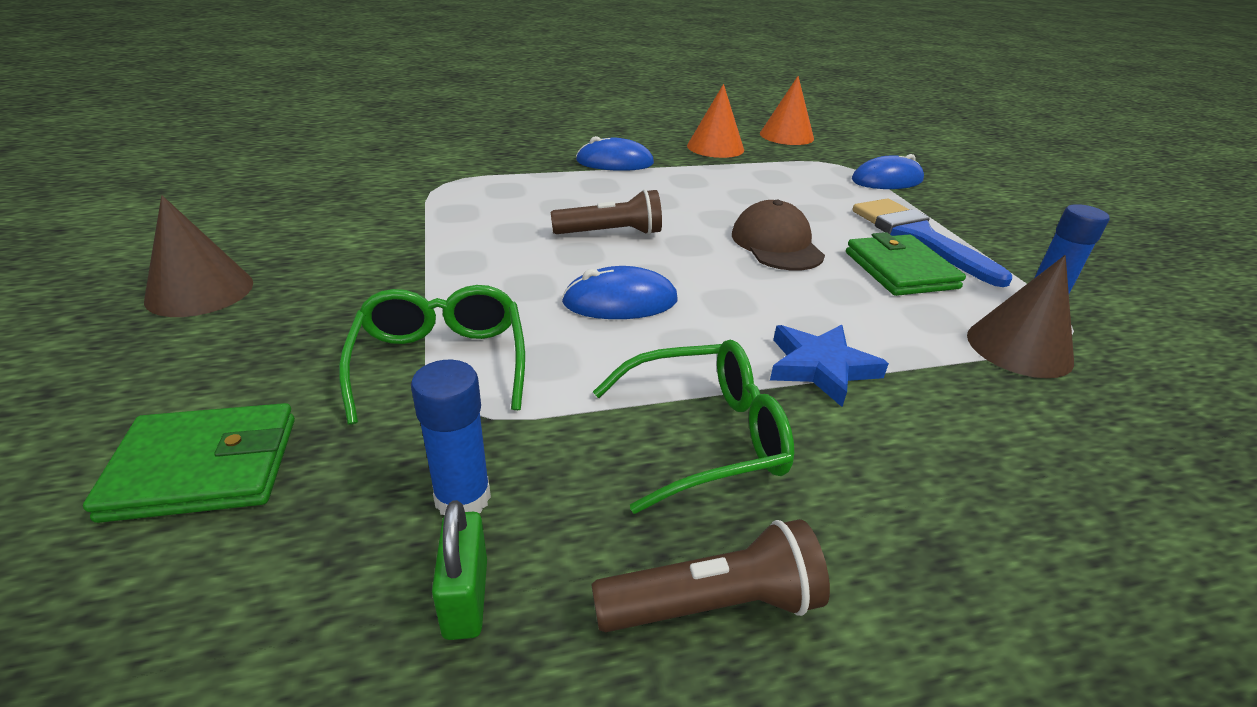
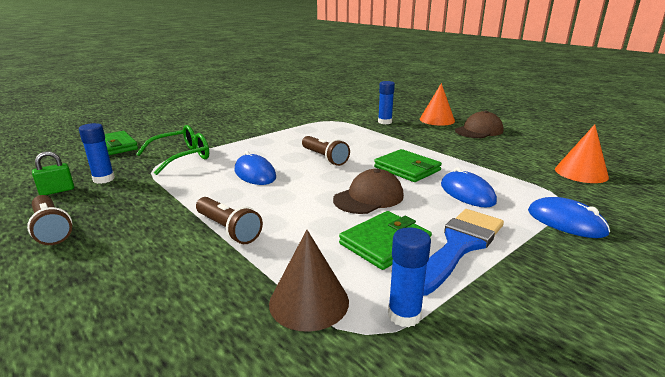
camera: 65 degrees right, 10 degrees down
(200, 291) = (204, 119): brown cone -> none
(512, 156) = (385, 122): none -> blue glue stick
(615, 162) = (418, 140): blue mouse -> blue mouse (467, 193)
(623, 127) = (479, 131): none -> brown cap
(705, 198) = (407, 169): none -> green wallet
(705, 436) = (153, 211): green glasses -> none
(715, 147) = (499, 157): orange cone -> orange cone (437, 120)
(820, 367) = (228, 229): blue star -> brown flashlight

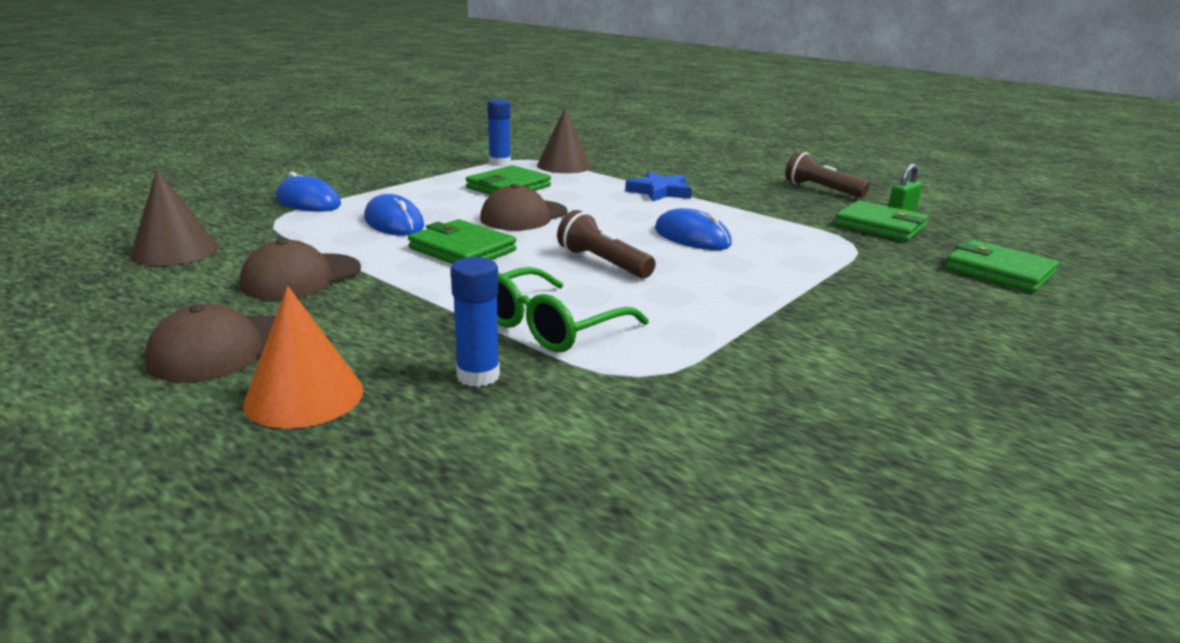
camera: 170 degrees right, 0 degrees up
(104, 179) = (880, 226): blue glue stick -> green wallet
(182, 157) = (841, 257): green glasses -> green glasses (550, 327)
(228, 229) = (659, 192): brown flashlight -> blue star
(459, 246) = (440, 187): blue brush -> none
(484, 155) = (301, 277): none -> brown cap
(581, 173) = (174, 251): orange cone -> brown cone

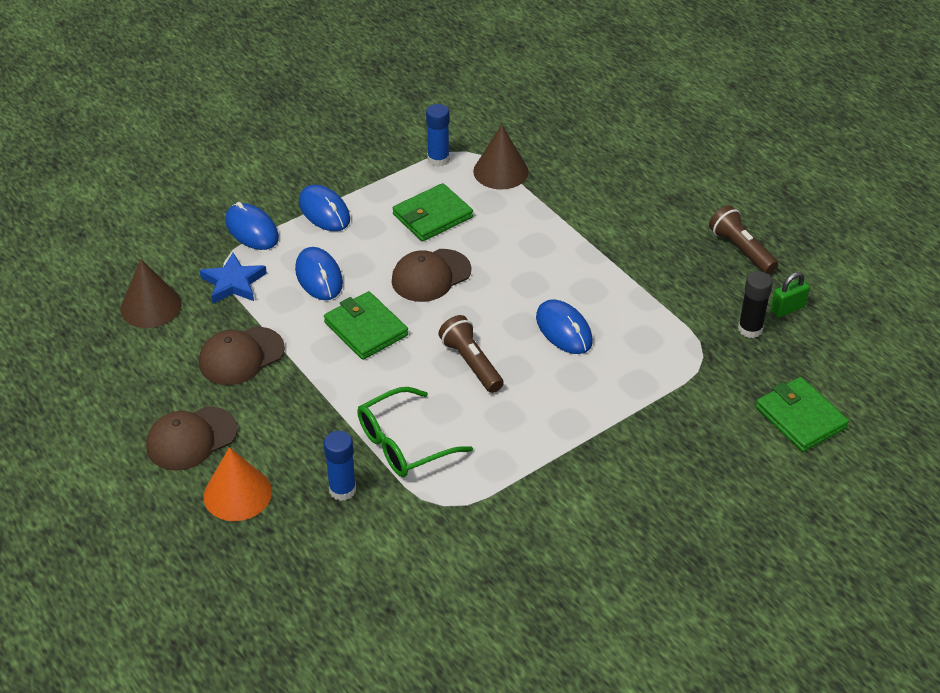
camera: 15 degrees right, 20 degrees up
(390, 189) = (324, 211): none -> blue mouse
(659, 192) = (573, 239): blue star -> blue star (233, 283)
(880, 226) = (750, 329): green wallet -> black glue stick

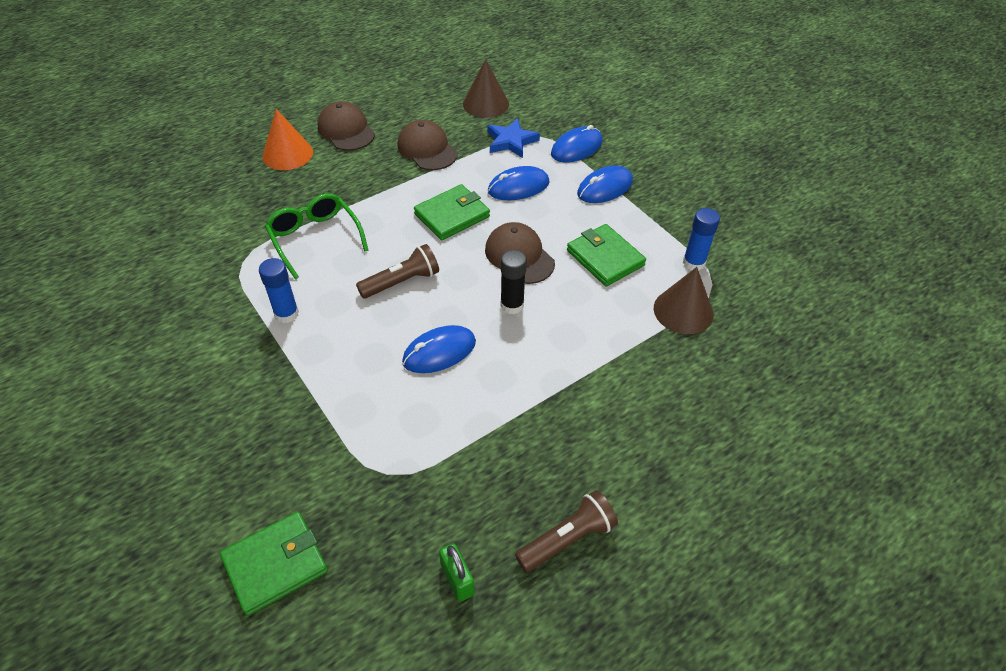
camera: 90 degrees right, 5 degrees up
(342, 490) = (275, 205): blue glue stick -> blue glue stick (286, 314)
(750, 329) = (425, 529): black glue stick -> black glue stick (512, 305)

